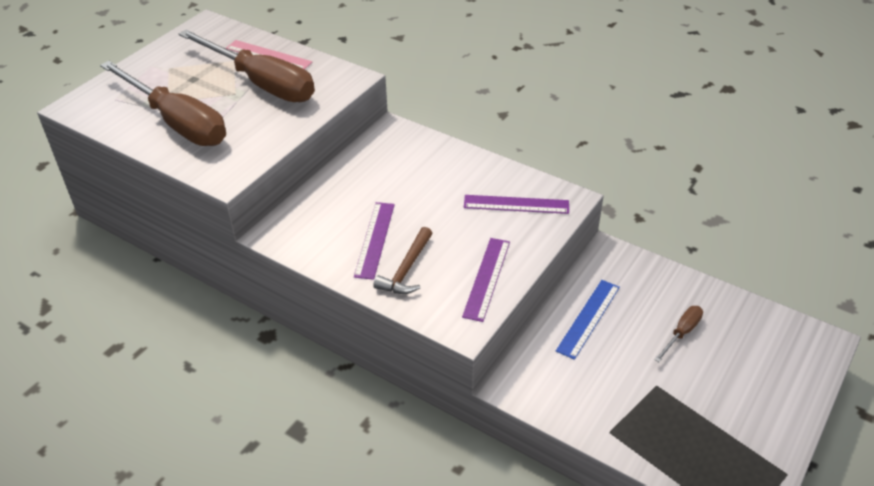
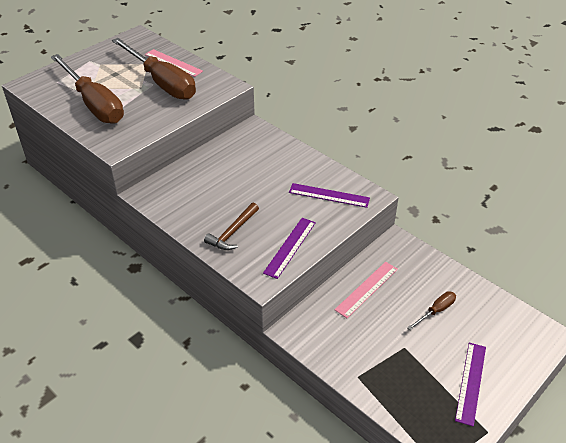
camera: 10 degrees right, 0 degrees up
(374, 239) = (216, 207): purple ruler -> purple ruler (470, 382)
(588, 318) = (367, 289): blue ruler -> pink ruler

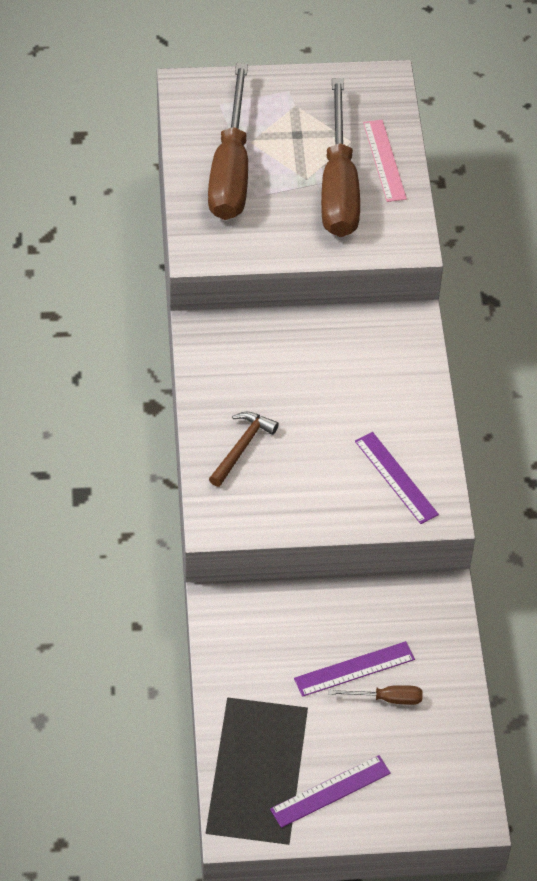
camera: 40 degrees right, 10 degrees up
(233, 232) = (242, 447): brown hammer -> brown hammer turned 135 degrees clockwise
(290, 247) = (282, 509): purple ruler -> purple ruler (354, 669)
(367, 289) = (342, 619): pink ruler -> none

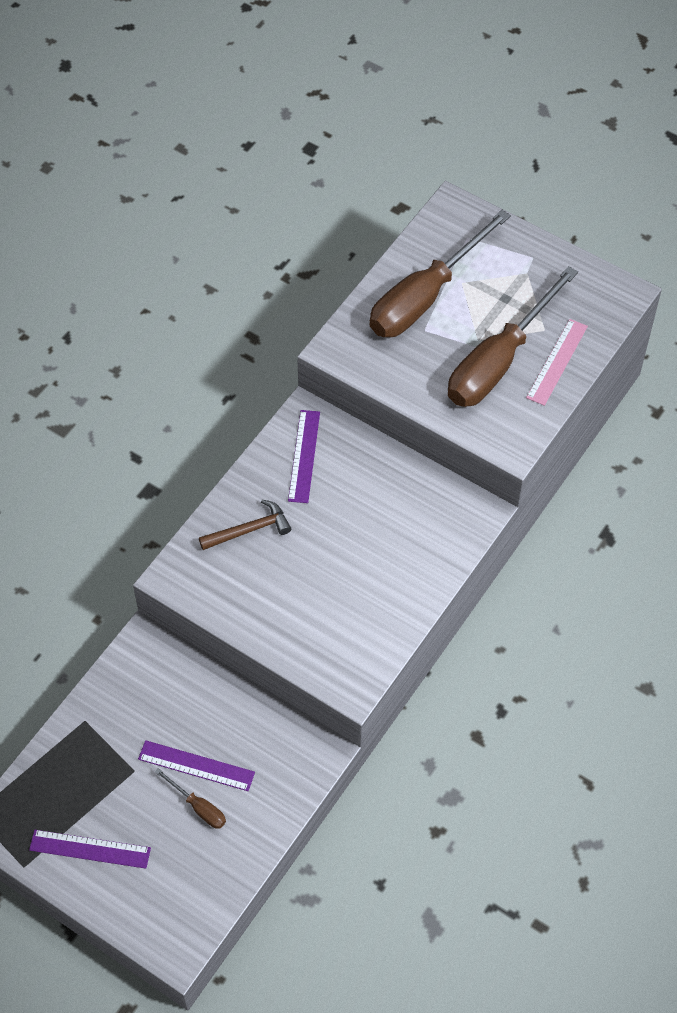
camera: 40 degrees right, 5 degrees up
(396, 478) = (344, 633): purple ruler -> purple ruler (304, 456)

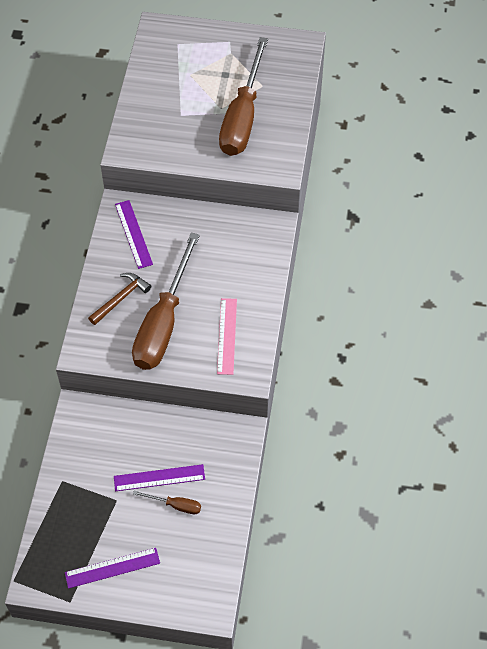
camera: 25 degrees left, 0 degrees up
(425, 296) = (169, 92): brown screwdriver -> brown screwdriver (163, 322)
(557, 362) = (282, 103): pink ruler -> pink ruler (226, 336)

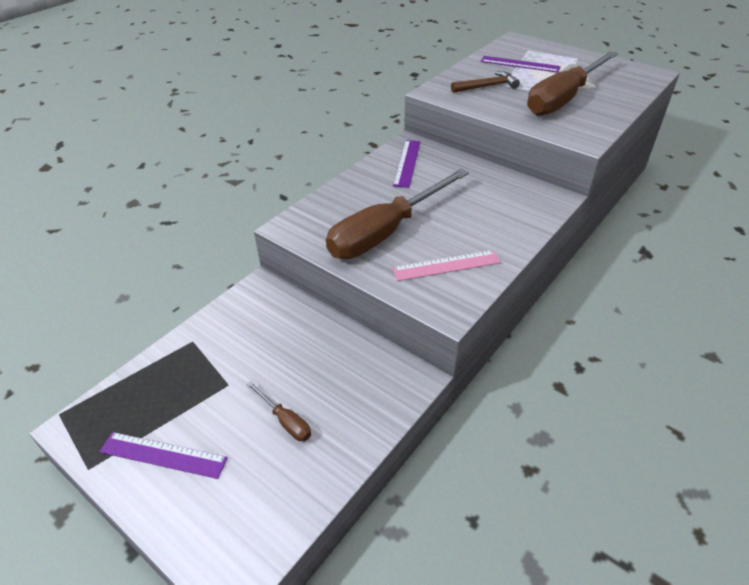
camera: 30 degrees right, 15 degrees down
(121, 298) = (359, 201): brown hammer -> brown hammer (487, 86)
(159, 478) = (289, 383): purple ruler -> purple ruler (520, 64)
(226, 336) = (446, 265): pink ruler -> pink ruler turned 45 degrees clockwise

